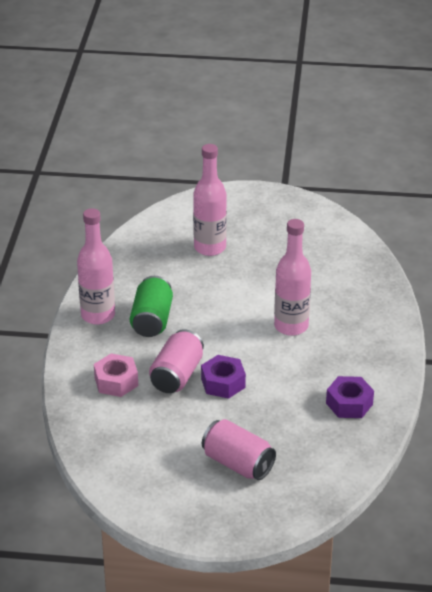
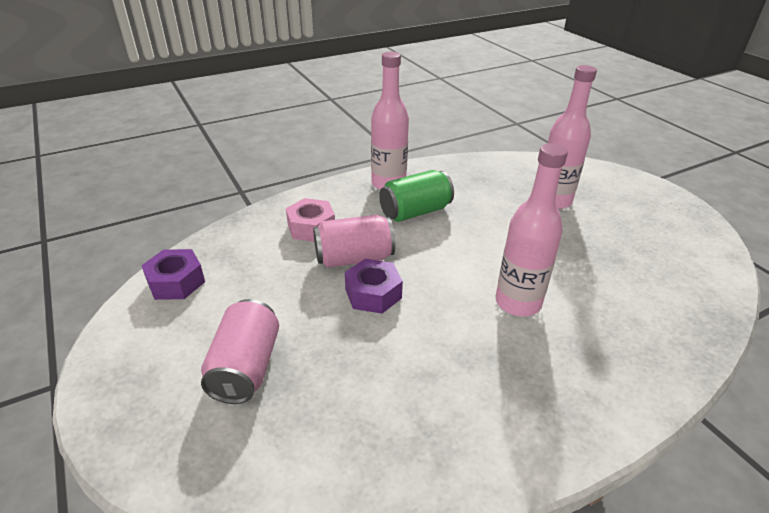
camera: 55 degrees right, 0 degrees up
(349, 404) = (442, 425): purple nut -> purple nut (176, 282)

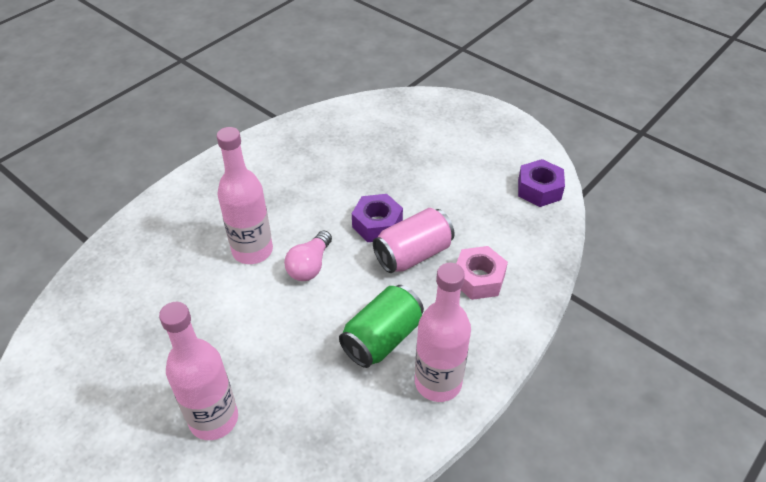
camera: 160 degrees right, 10 degrees up
(246, 367) = (431, 150): pink can -> none
(459, 274) = (310, 266): none -> pink light bulb

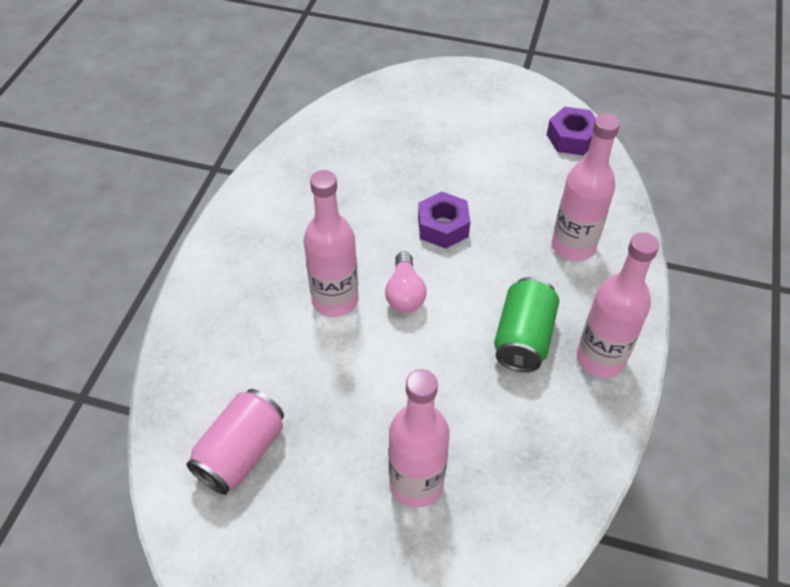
camera: 25 degrees left, 5 degrees up
(413, 254) = (497, 244): pink can -> pink can (241, 452)
(478, 279) = (573, 246): pink nut -> pink bottle

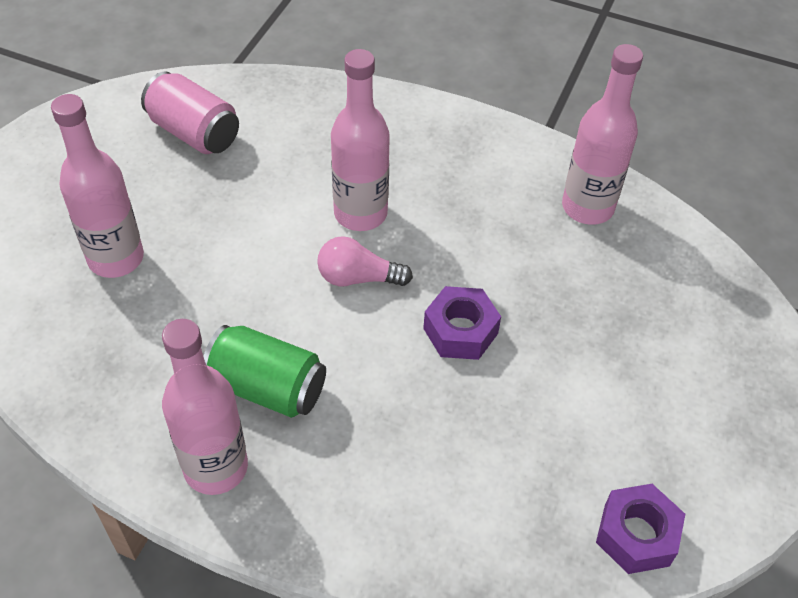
camera: 95 degrees right, 0 degrees up
(573, 246) = (407, 481): pink bottle -> pink bottle (587, 207)

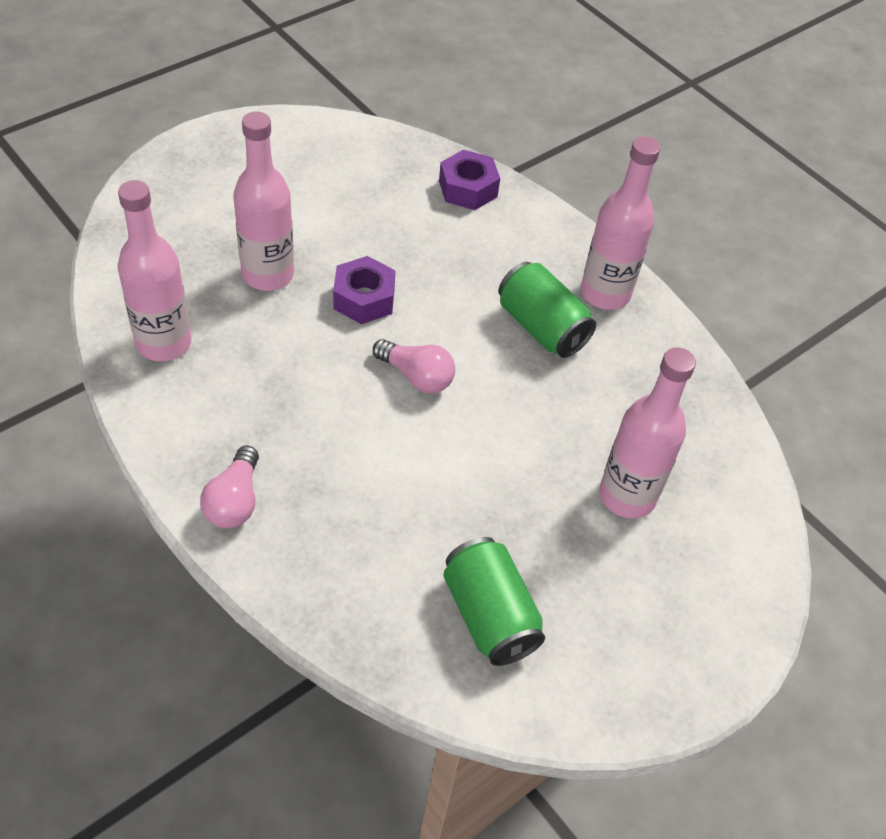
camera: 155 degrees left, 0 degrees up
(194, 133) = (489, 615): pink can -> green can
(360, 213) = (373, 434): pink bottle -> pink bottle (268, 274)
(426, 125) = (234, 501): none -> pink light bulb
(636, 535) = (352, 143): purple nut -> purple nut (468, 188)

